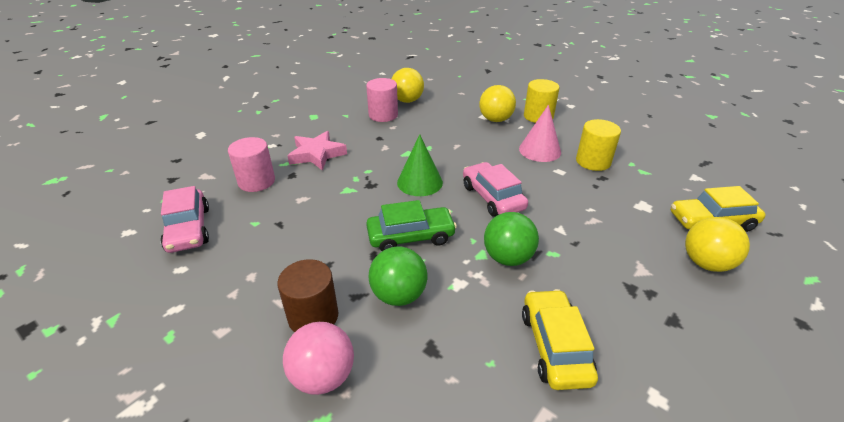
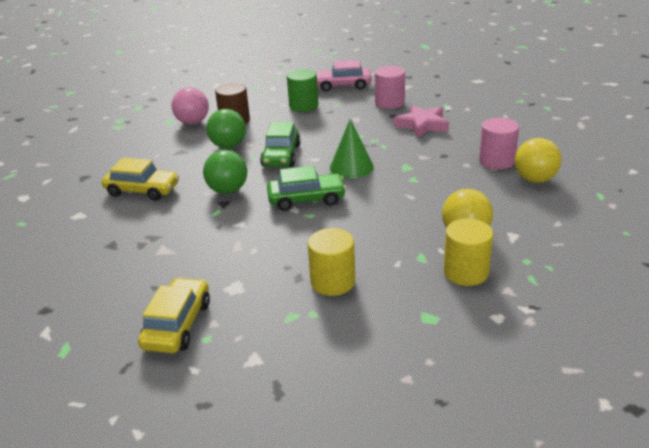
camera: 110 degrees right, 5 degrees down
(259, 252) = (303, 106): none -> green cylinder
(492, 197) = (306, 199): pink car -> green car
(540, 150) = (376, 249): pink cone -> none
(706, 263) = (138, 289): yellow ball -> none

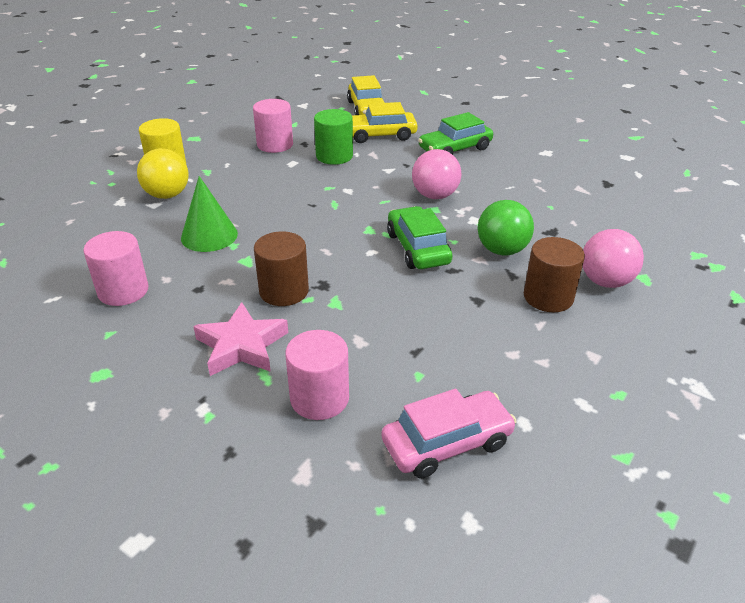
camera: 155 degrees right, 5 degrees up
(142, 190) = (523, 181): yellow car -> yellow car (379, 135)
(228, 190) = (435, 196): green ball -> pink ball
(303, 106) = (472, 356): green cylinder -> green cylinder (334, 156)
(306, 199) = (343, 201): green car -> green car (455, 149)
(333, 282) = (275, 145): yellow cylinder -> pink cylinder
(351, 167) = (316, 247): green cone -> green cone (209, 235)
(387, 145) = (284, 291): none -> brown cylinder
(535, 179) = (77, 270): yellow ball -> none

